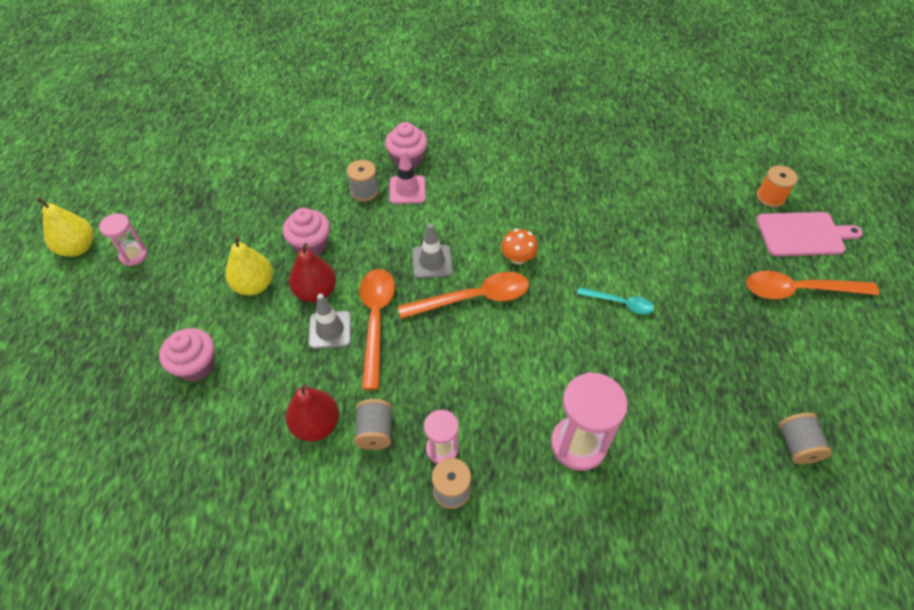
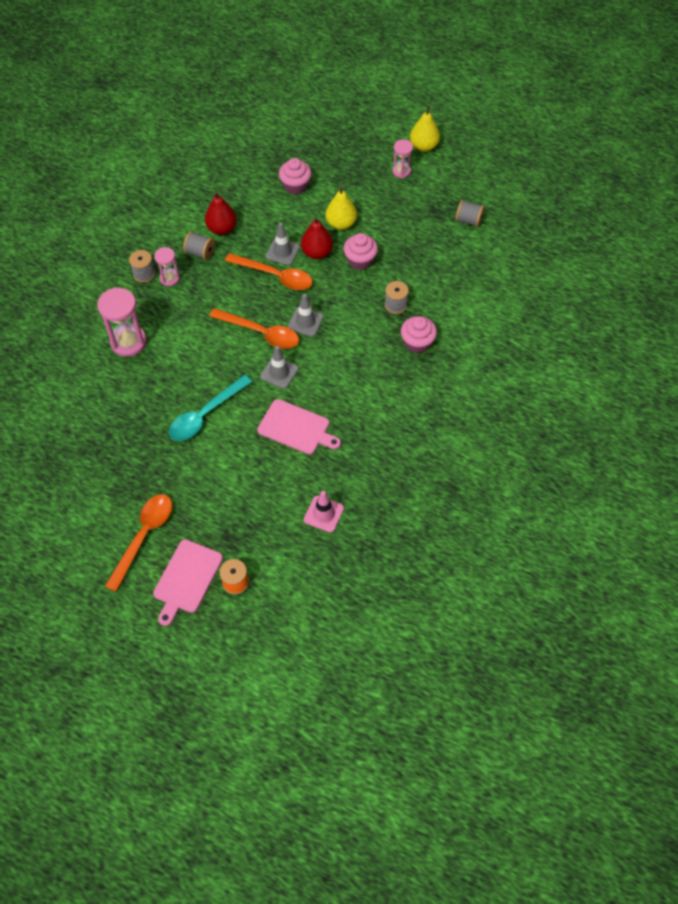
camera: 115 degrees right, 5 degrees up
(407, 190) = (383, 331): pink traffic cone -> pink traffic cone (323, 514)
(473, 298) = (261, 333): orange spoon -> orange spoon turned 75 degrees counterclockwise
(518, 258) = (279, 372): orange mushroom -> grey traffic cone
(576, 216) = (296, 428): none -> pink cutting board
(620, 303) = (205, 415): turquoise spoon -> turquoise spoon, size x1.75
(797, 445) = (50, 453): grey spool -> grey spool (468, 220)

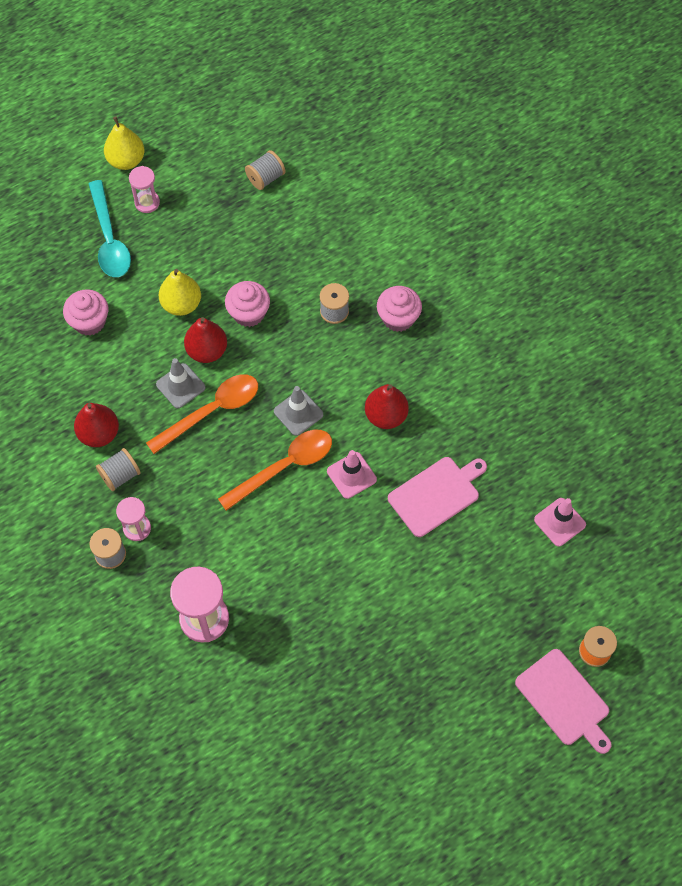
camera: 60 degrees left, 5 degrees up
(144, 536) = (486, 722): orange spoon -> none
(205, 415) = (362, 581): turquoise spoon -> turquoise spoon (109, 239)
(279, 372) = (351, 475): grey traffic cone -> pink traffic cone
(336, 371) = (386, 416): none -> red pear

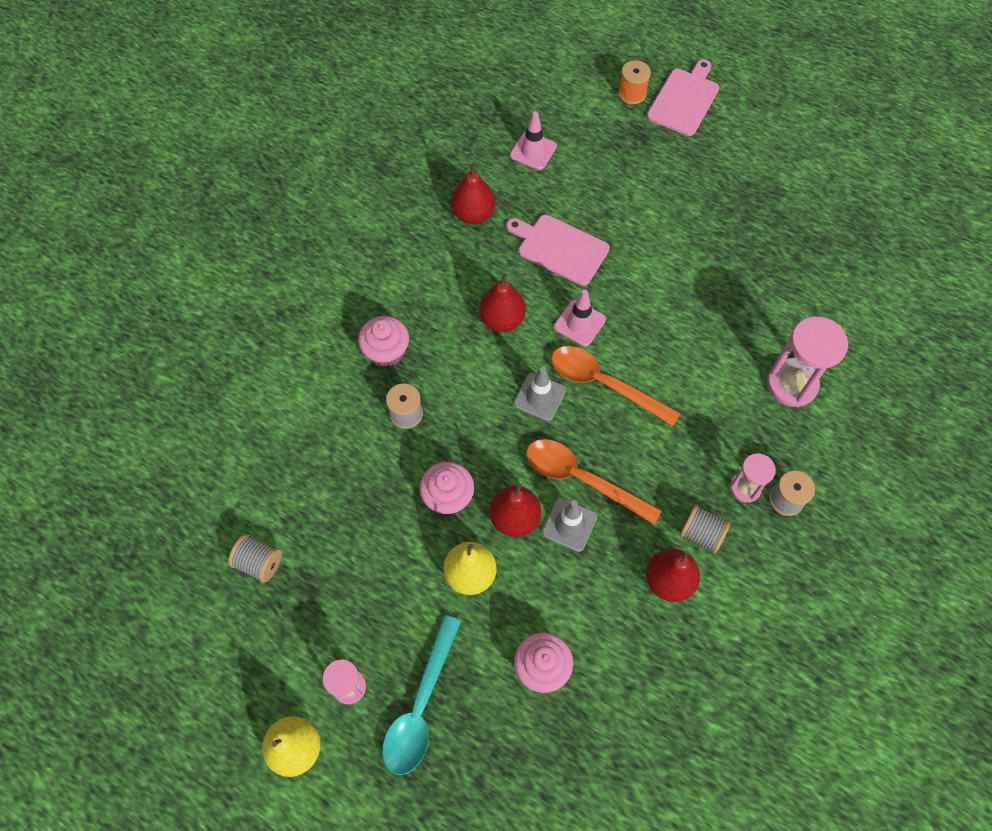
camera: 115 degrees left, 0 degrees up
(109, 239) = (420, 705): turquoise spoon -> turquoise spoon turned 150 degrees clockwise
(508, 439) = (473, 214): none -> red pear

